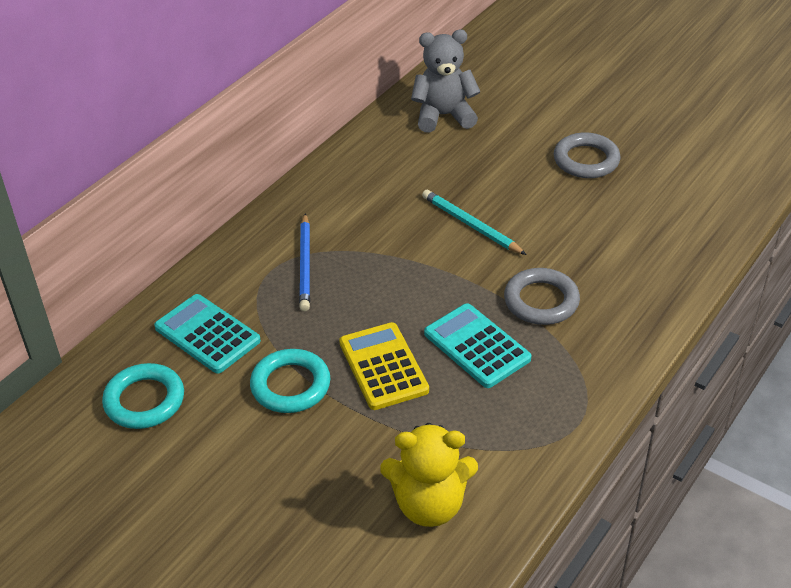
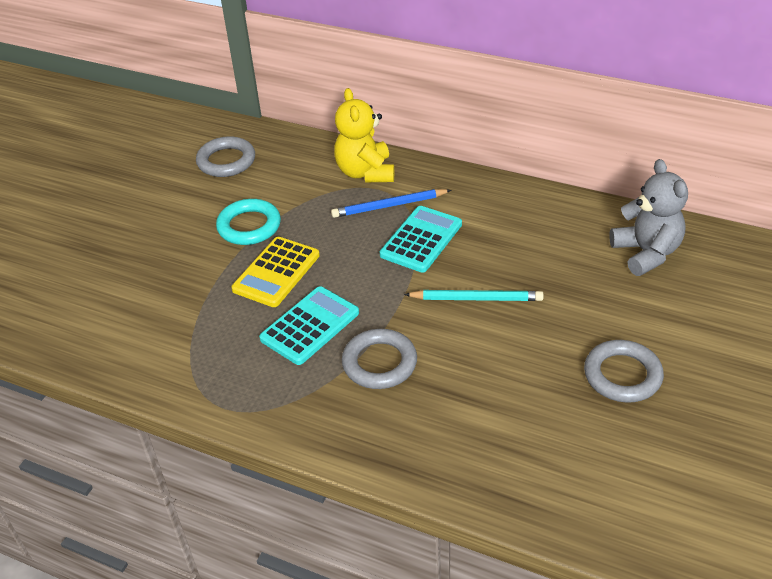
camera: 80 degrees right, 0 degrees up
(144, 400) = (226, 161): turquoise ring -> grey ring
(207, 334) = (297, 173): turquoise calculator -> turquoise calculator (421, 240)
(383, 366) = (276, 272): yellow calculator -> yellow calculator turned 150 degrees clockwise
(429, 505) = (131, 323): yellow teddy bear -> yellow teddy bear (365, 172)
(471, 225) = (476, 298): turquoise pencil -> turquoise pencil turned 60 degrees clockwise

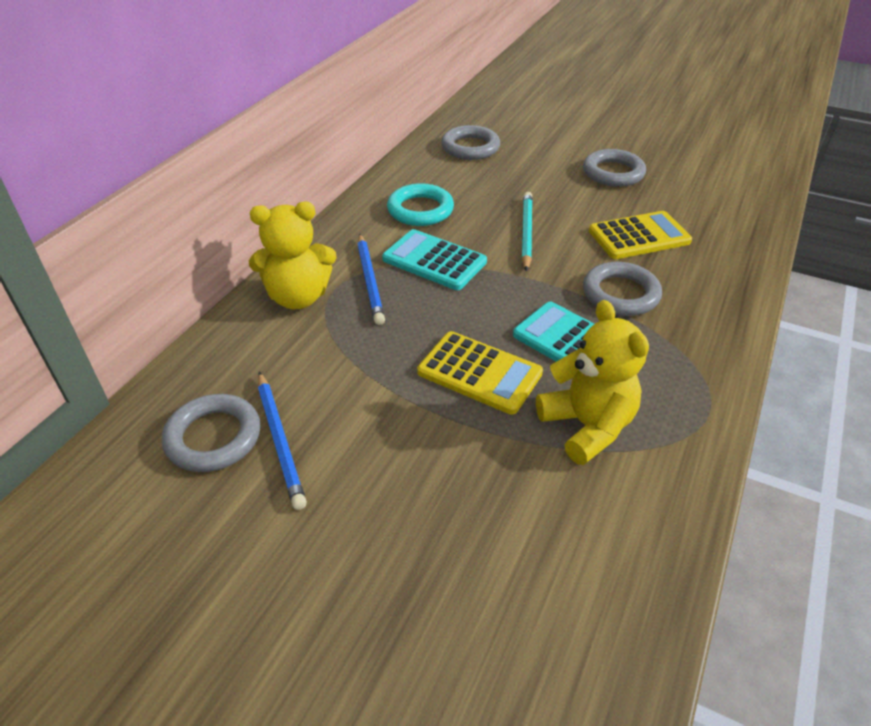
camera: 90 degrees left, 0 degrees up
(215, 331) = (587, 426): none -> yellow teddy bear
(220, 187) = (280, 440): none -> blue pencil
(249, 226) = (382, 403): turquoise ring -> turquoise ring (420, 210)
(483, 386) = (639, 236): none -> yellow calculator
(646, 253) = (470, 147): grey teddy bear -> grey ring

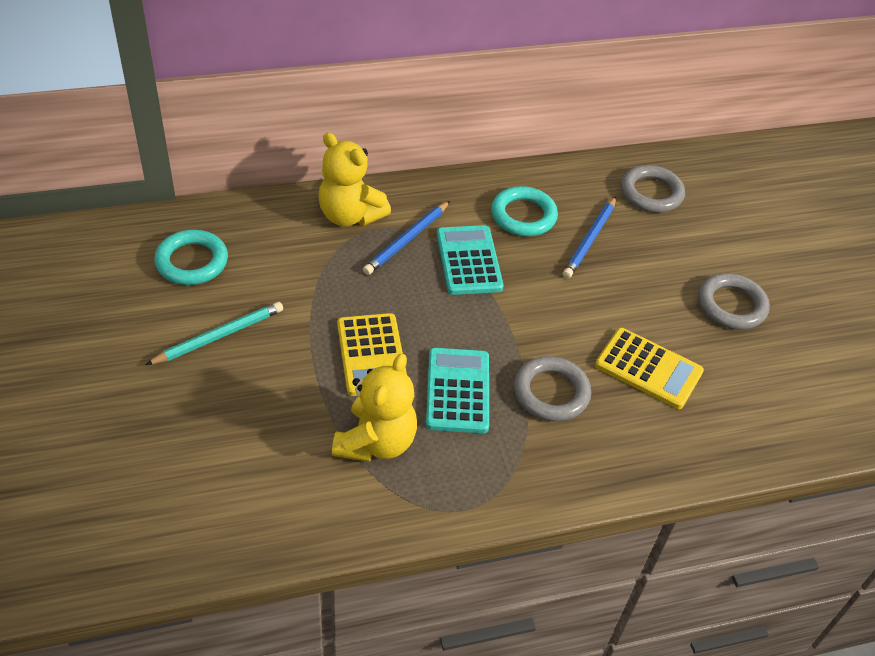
camera: 45 degrees right, 5 degrees up
(213, 437) = (192, 262): grey ring -> turquoise ring
(280, 440) = (217, 293): blue pencil -> blue pencil (590, 240)
(526, 232) = (568, 294): turquoise pencil -> turquoise pencil (219, 336)

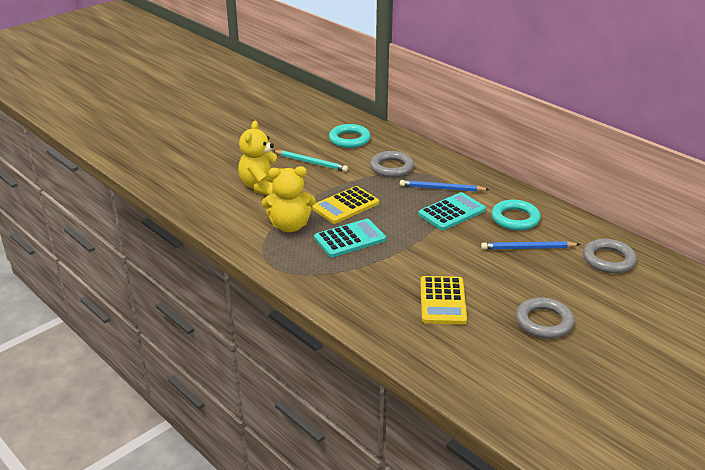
camera: 65 degrees right, 15 degrees down
(350, 215) = (437, 167): yellow teddy bear -> yellow teddy bear (261, 187)
(551, 393) = (382, 270): grey ring -> grey ring (391, 167)

